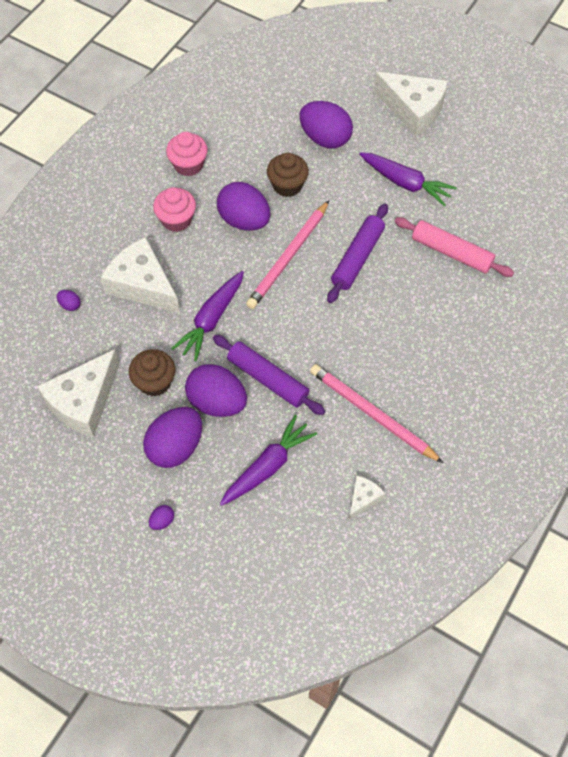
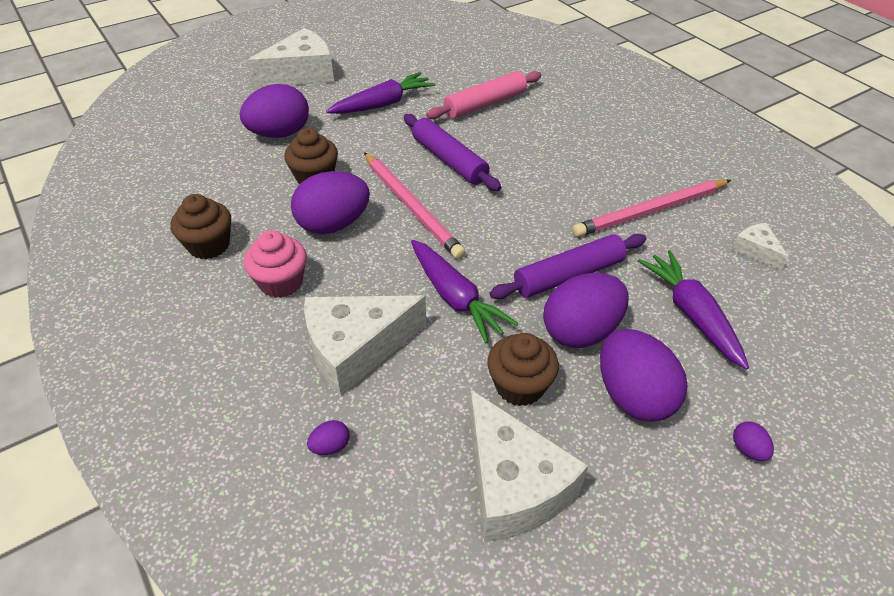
camera: 65 degrees left, 15 degrees down
(188, 165) = (209, 245): pink cupcake -> brown cupcake

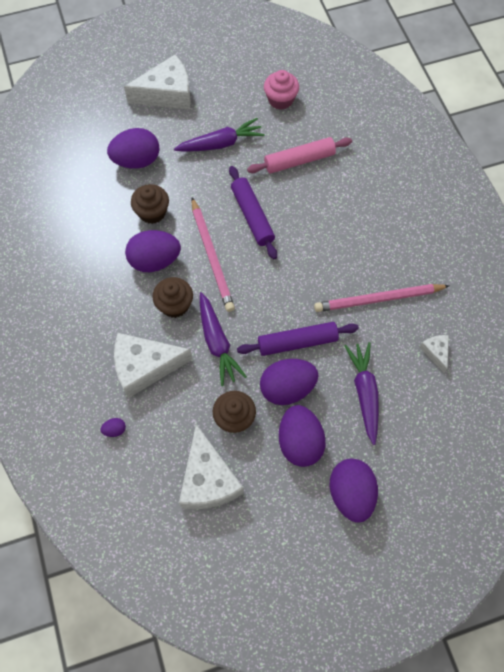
camera: 15 degrees right, 20 degrees up
(209, 245) = (70, 260): brown cupcake -> brown cupcake (175, 305)
(281, 282) = (110, 303): pink cupcake -> pink cupcake (280, 100)
(748, 449) = (351, 493): purple egg -> purple egg, size x2.42

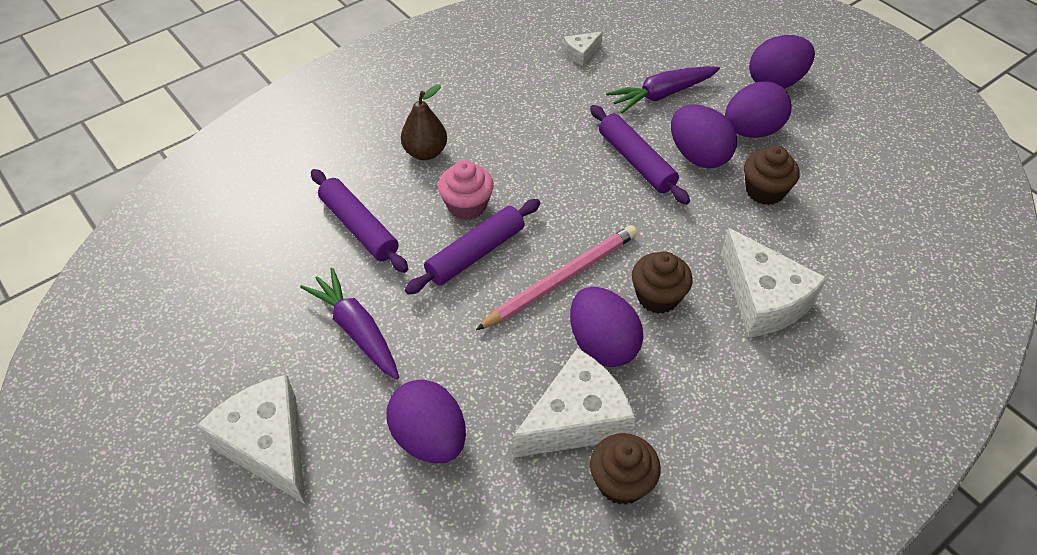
camera: 110 degrees left, 15 degrees down
(115, 430) = (864, 301): purple egg -> none
(152, 212) = (521, 378): brown cupcake -> brown cupcake (621, 482)
(208, 479) = (849, 193): white cheese -> white cheese (576, 419)
(217, 342) = (683, 235): purple carrot -> none
(280, 100) = (246, 279): pink cupcake -> pink cupcake (467, 205)
(299, 160) = (359, 227): pink rolling pin -> purple rolling pin
(355, 212) = (425, 152): none -> brown pear
(378, 299) = (540, 107): pink pencil -> none

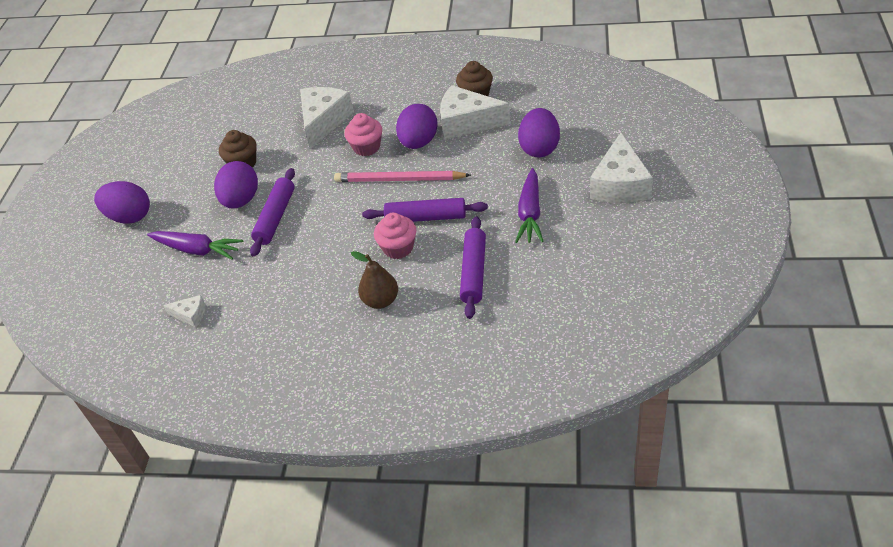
camera: 130 degrees left, 5 degrees down
(657, 297) = (366, 147): brown cupcake -> pink cupcake
(752, 131) = (193, 197): purple egg -> none

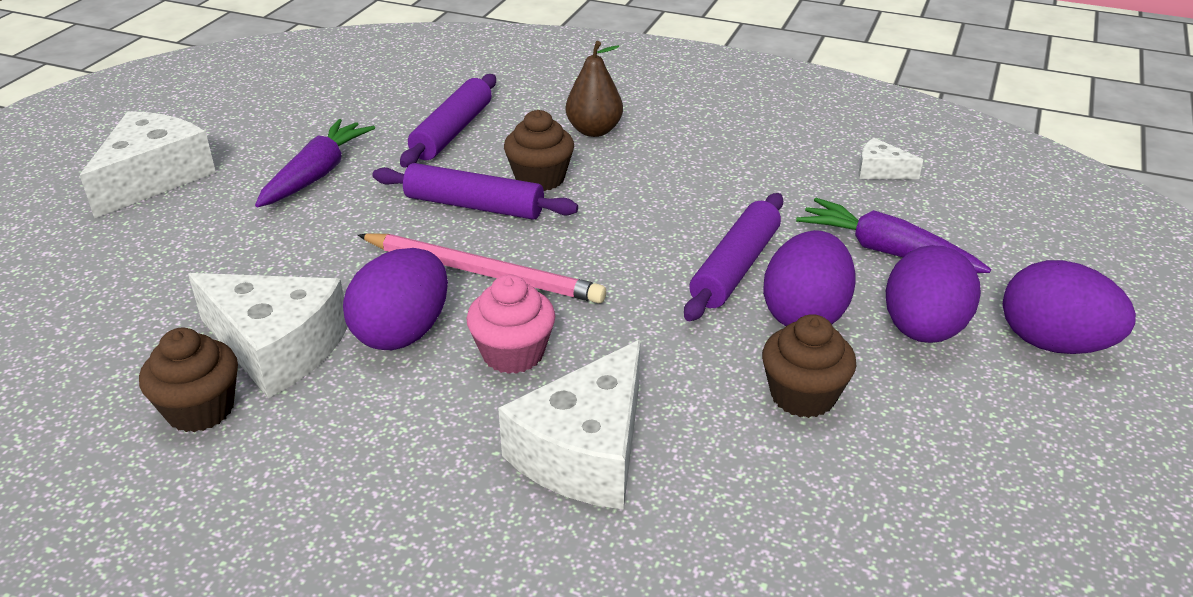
camera: 170 degrees left, 10 degrees down
(398, 248) = (540, 178): pink cupcake -> brown cupcake
(539, 148) = (202, 259): purple egg -> purple egg (923, 330)

